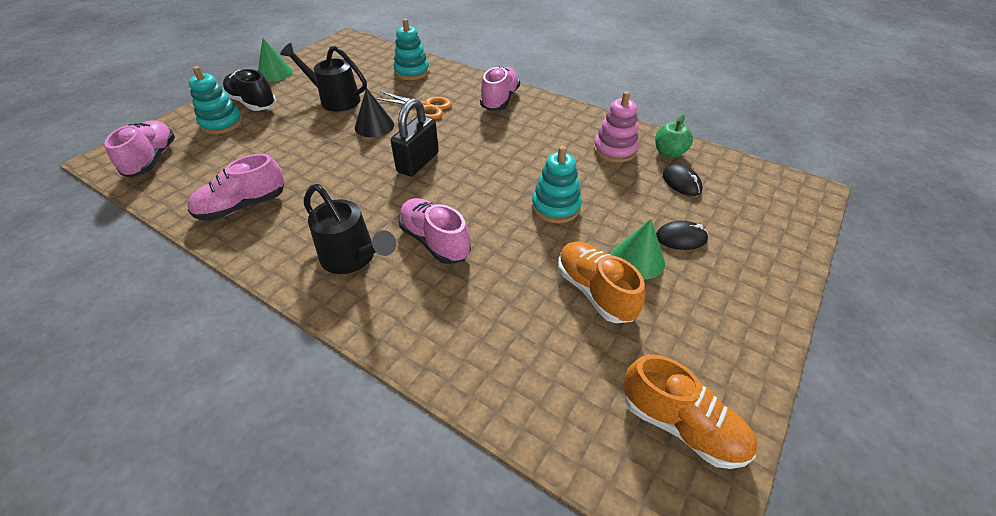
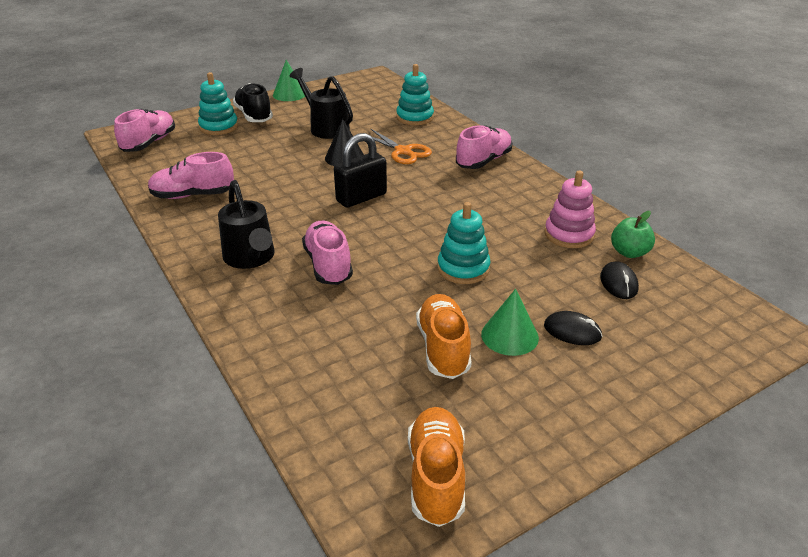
camera: 25 degrees right, 10 degrees down
(681, 425) = (436, 476): orange shoe -> orange shoe turned 150 degrees counterclockwise

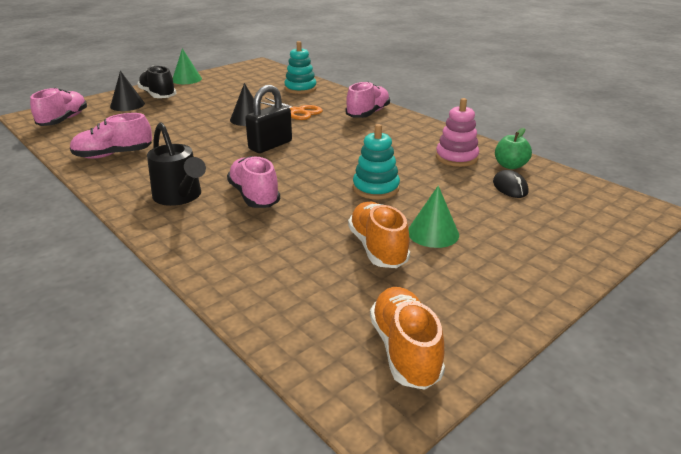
camera: 10 degrees left, 5 degrees down
(218, 127) = (127, 105): turquoise stacking toy -> black cone
(326, 127) = (225, 99): black watering can -> none
(572, 331) = (485, 225): black mouse -> none

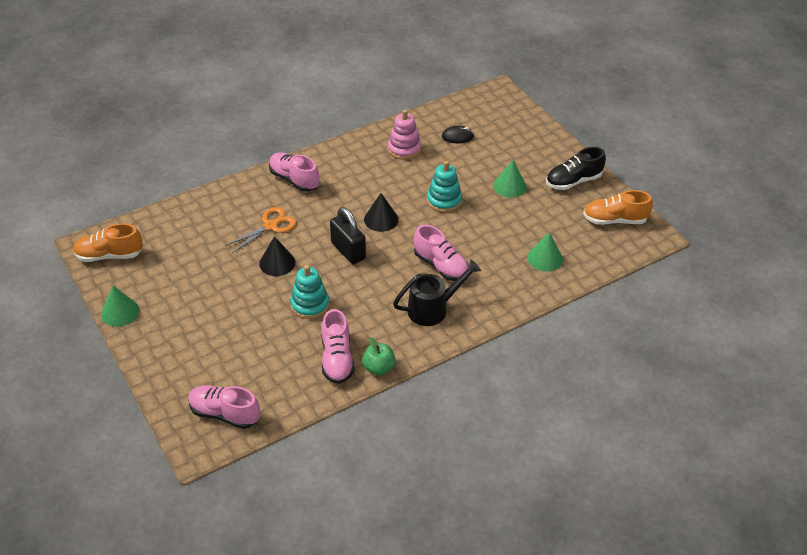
camera: 80 degrees left, 15 degrees up
(127, 105) = (194, 362): black cone -> black cone (381, 219)
(158, 95) = (172, 336): black shoe -> black shoe (573, 181)
(254, 196) = (441, 266): pink shoe -> pink shoe turned 120 degrees counterclockwise
(283, 274) = (545, 258): none -> green cone
(300, 88) = (201, 217): turquoise stacking toy -> turquoise stacking toy (310, 304)
(377, 248) = (523, 213): orange shoe -> orange shoe (109, 255)
(510, 166) = (425, 126): green apple -> green apple (379, 368)

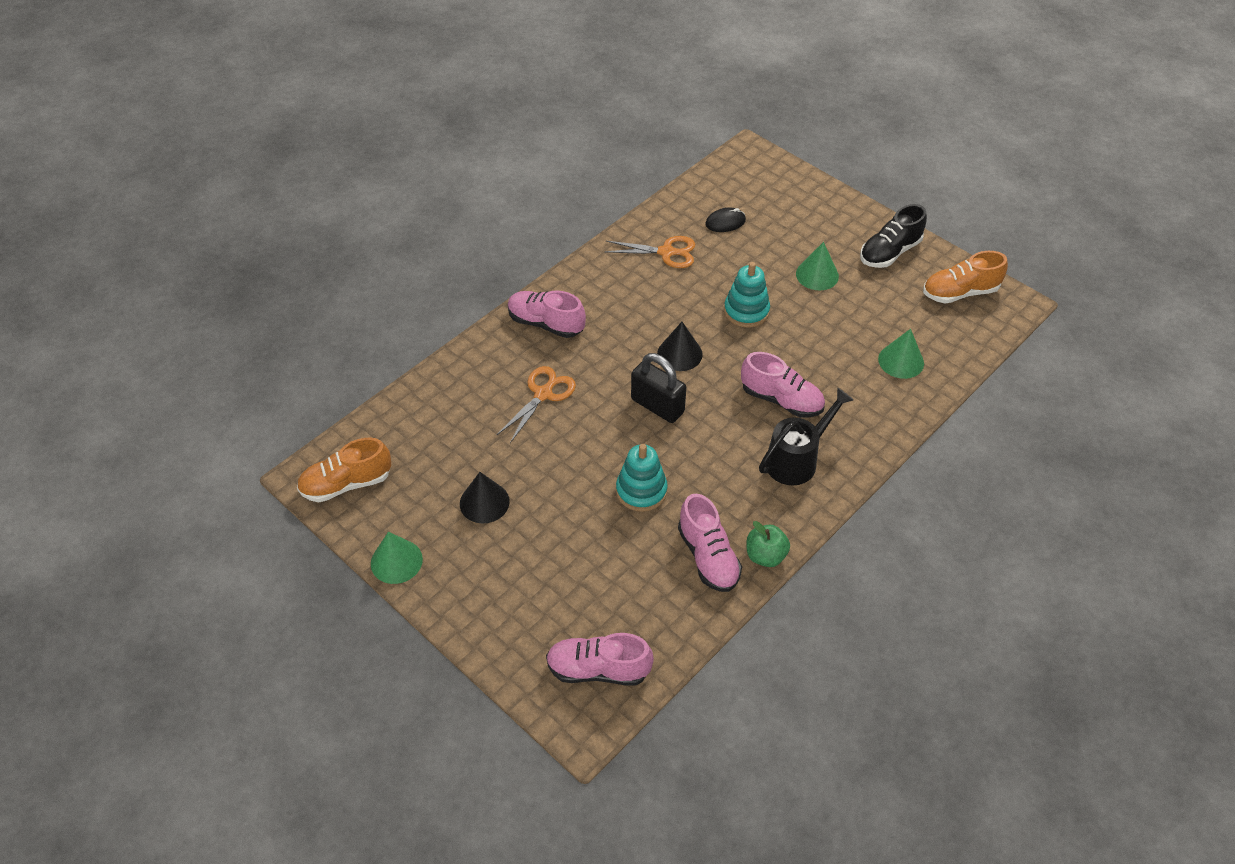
camera: 15 degrees left, 5 degrees up
(277, 263) = (574, 443): black cone -> black cone (484, 502)
(404, 149) = (667, 252): pink stacking toy -> orange scissors

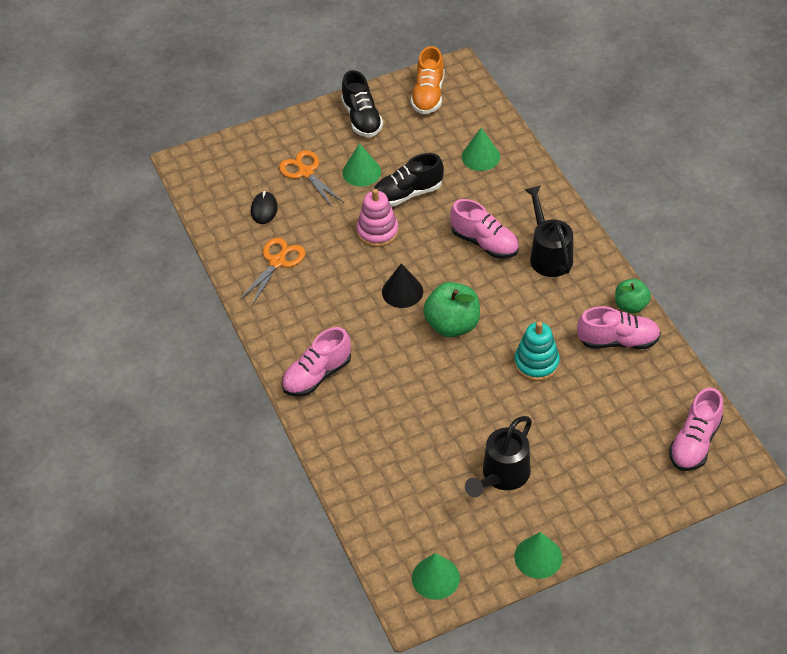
camera: 65 degrees left, 0 degrees up
(346, 484) = (435, 577): orange shoe -> green cone
(484, 502) = (502, 476): black cone -> black watering can
(543, 394) = (400, 400): orange scissors -> orange scissors (305, 172)
(657, 406) = (452, 325): black padlock -> green apple
(746, 311) = (377, 231): turquoise stacking toy -> pink stacking toy
(781, 400) = (485, 243): pink shoe -> pink shoe turned 75 degrees clockwise
(810, 318) = (407, 193): none -> black shoe

